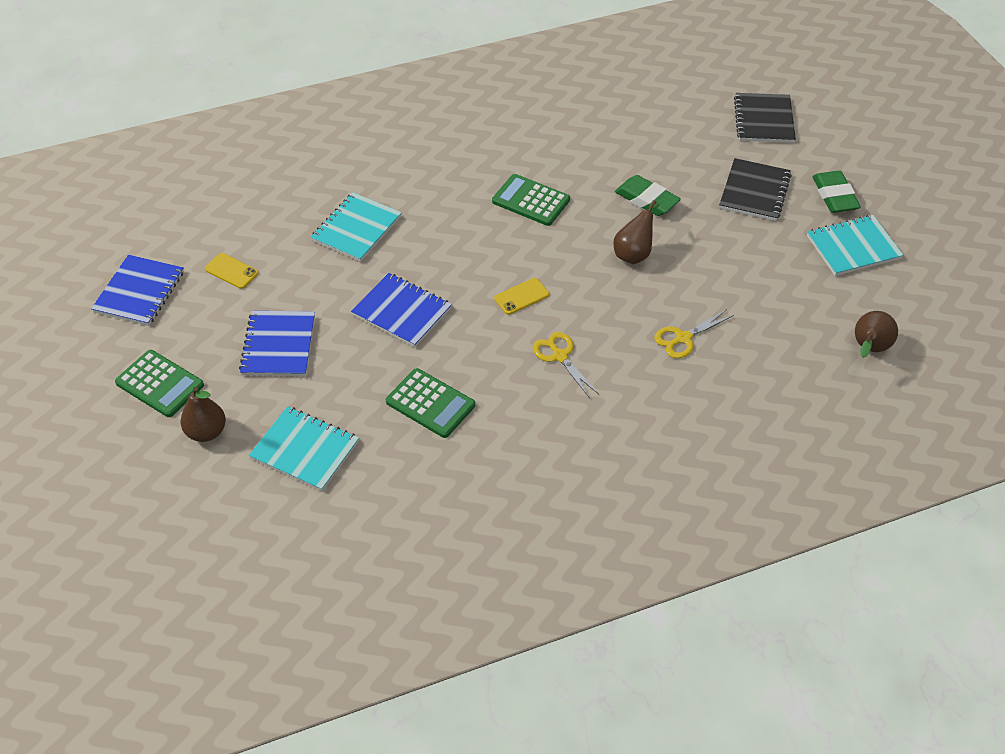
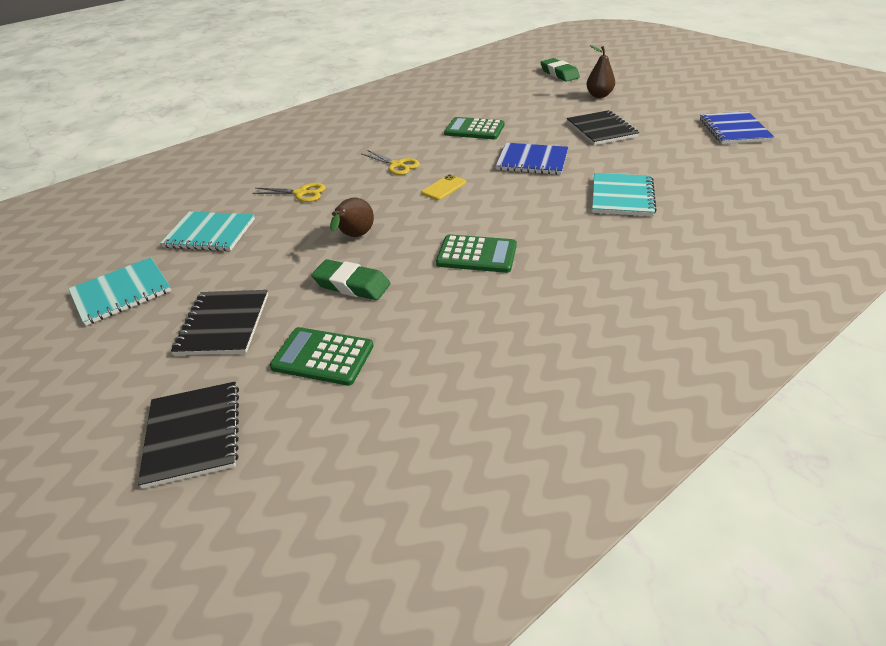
camera: 165 degrees right, 10 degrees down
(160, 384) = (653, 103): green calculator -> green calculator (322, 357)
(231, 271) = (686, 152): yellow phone -> none
(278, 345) = (601, 130): blue notebook -> black notebook
(305, 450) = (534, 101): turquoise notebook -> turquoise notebook (210, 233)
(683, 338) = (301, 193): yellow scissors -> yellow scissors turned 60 degrees clockwise
(834, 196) = (121, 343): green eraser -> green eraser (559, 74)
(869, 349) = (141, 219): brown pear -> none

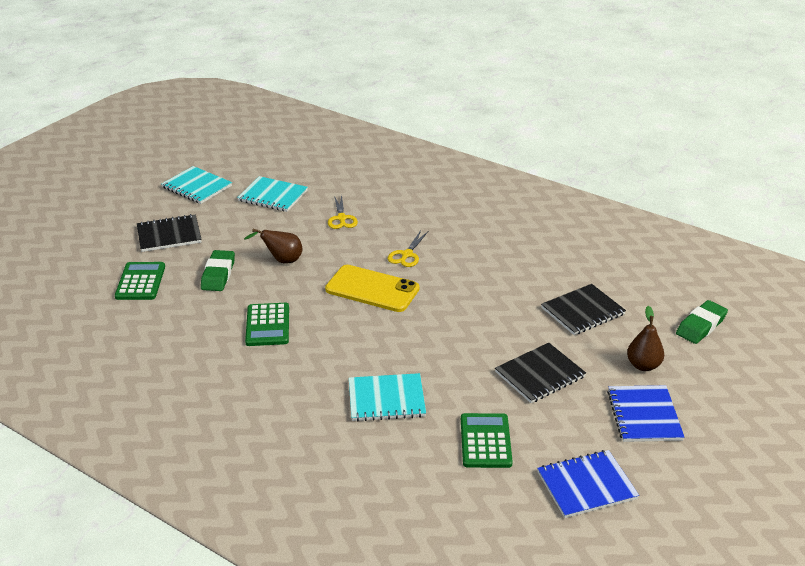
camera: 70 degrees right, 5 degrees down
(193, 434) = (74, 255): black notebook -> black notebook (582, 311)
(210, 233) = (273, 196): turquoise notebook -> turquoise notebook turned 60 degrees counterclockwise
(444, 188) = (372, 289): yellow phone -> yellow phone, size x2.06
(474, 129) = (502, 286): green calculator -> green calculator (485, 441)
(532, 161) = (444, 333): blue notebook -> blue notebook (644, 415)

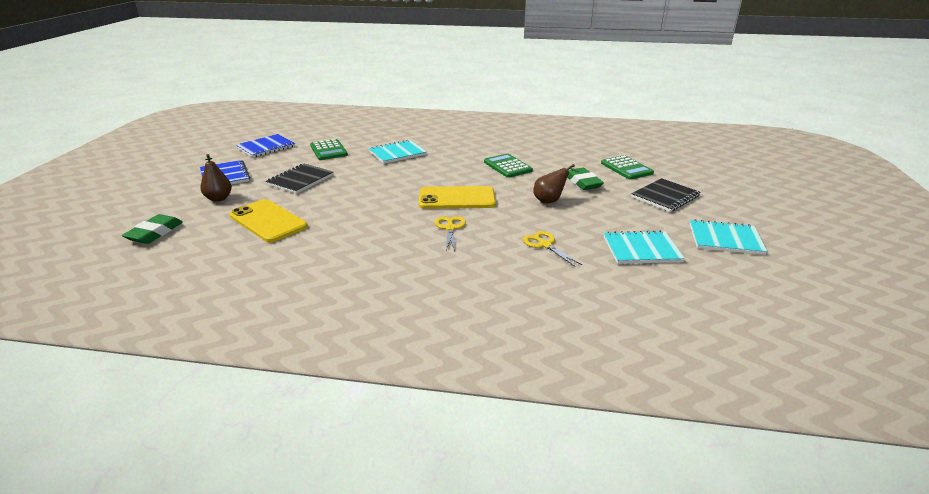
camera: 155 degrees right, 5 degrees down
(582, 311) = (268, 221): black notebook -> yellow phone

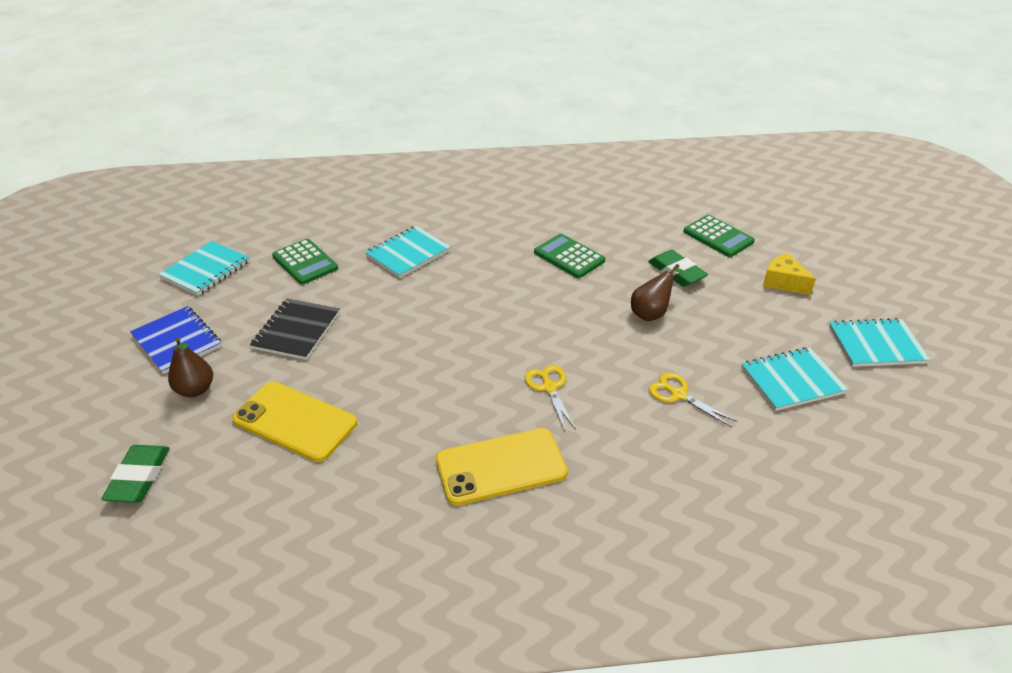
camera: 15 degrees left, 10 degrees up
(266, 147) = (206, 270): blue notebook -> turquoise notebook
(457, 198) = (531, 330): yellow phone -> yellow phone (501, 466)
(665, 196) = (783, 282): black notebook -> yellow cheese

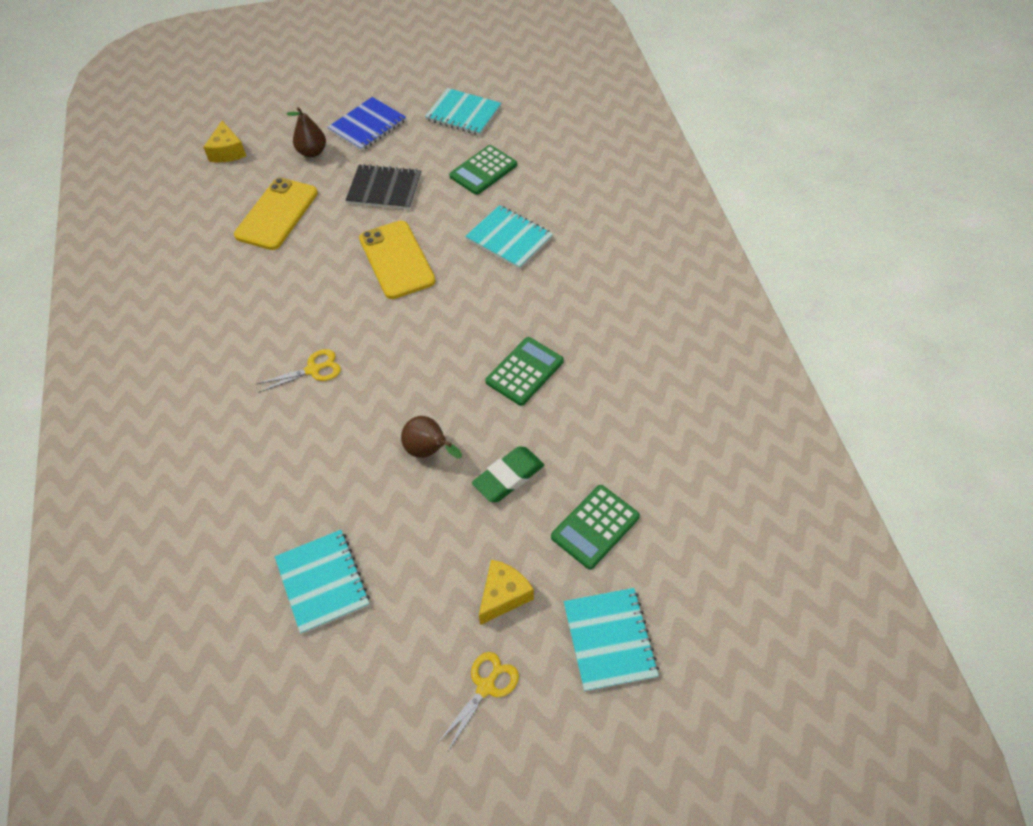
camera: 85 degrees right, 15 degrees up
(139, 477) = (227, 152): green eraser -> yellow cheese
(501, 466) = (221, 345): yellow phone -> yellow phone (397, 260)
(678, 395) = (302, 474): yellow scissors -> yellow scissors (486, 687)
(876, 345) = (386, 688): turquoise notebook -> turquoise notebook (609, 640)

